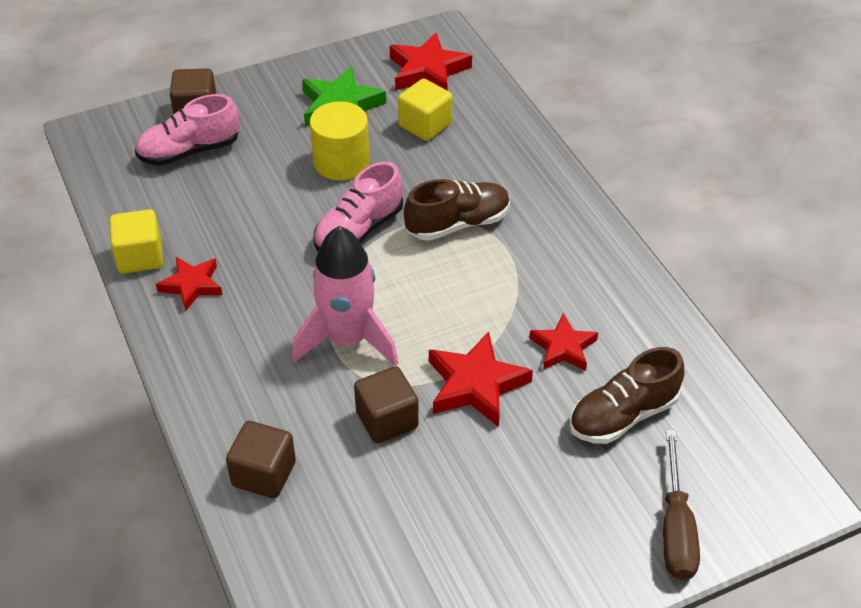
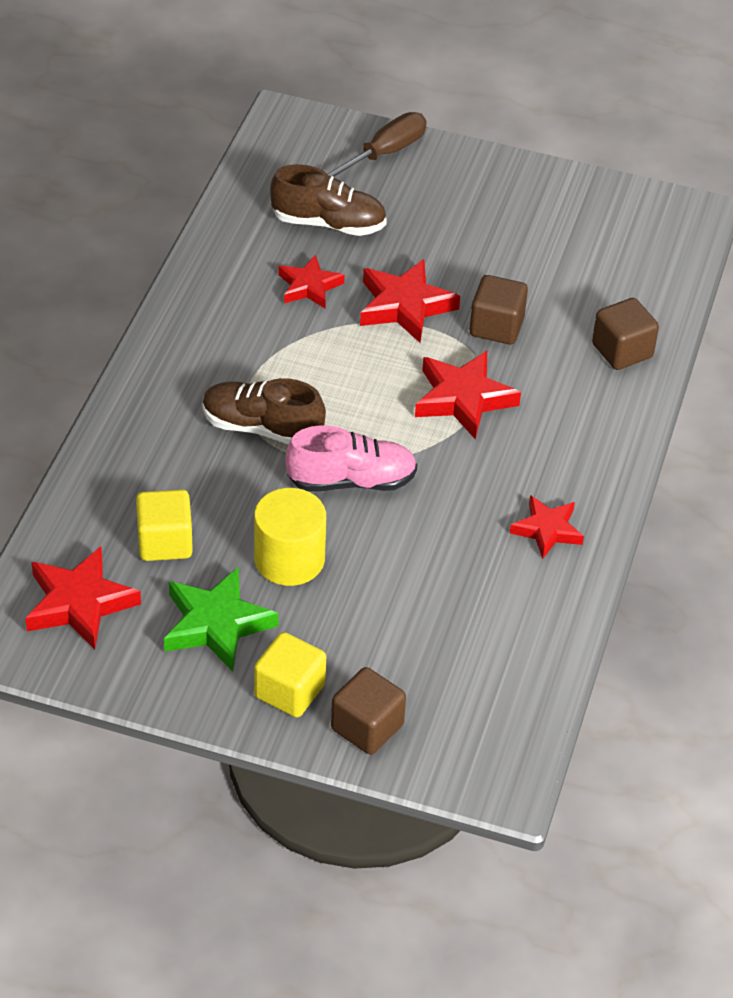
camera: 140 degrees left, 0 degrees up
(140, 257) = (570, 590): yellow cube -> yellow cube (289, 691)
(189, 151) = (421, 678): pink shoe -> none
(348, 339) = (463, 398): pink rocket -> red star

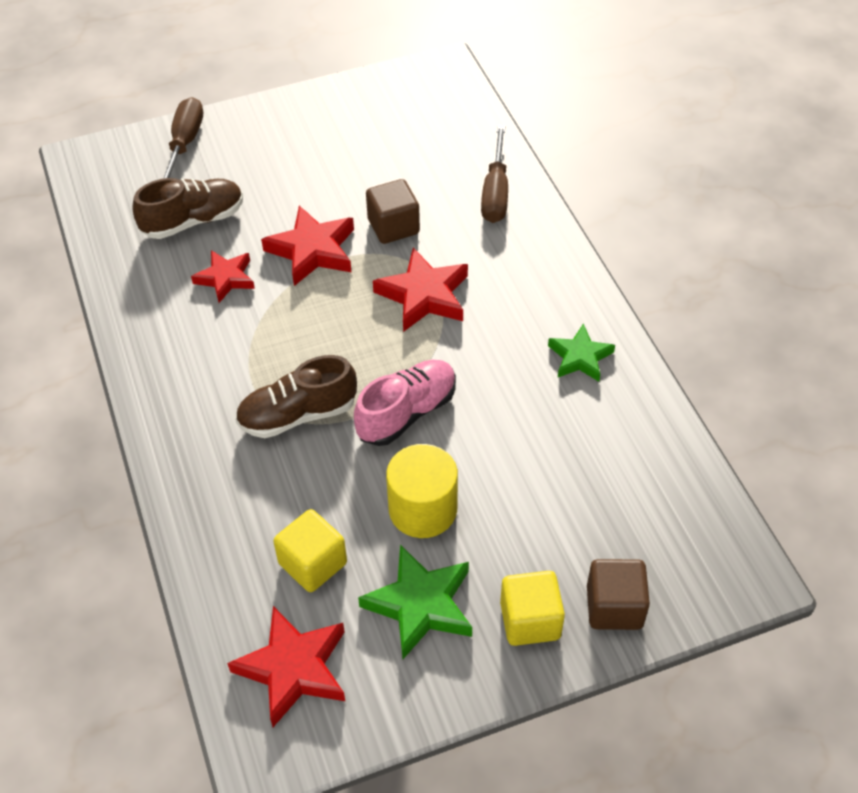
camera: 35 degrees left, 5 degrees up
(547, 530) = (580, 357): red star -> green star
(622, 351) = (495, 192): brown cube -> brown screwdriver

